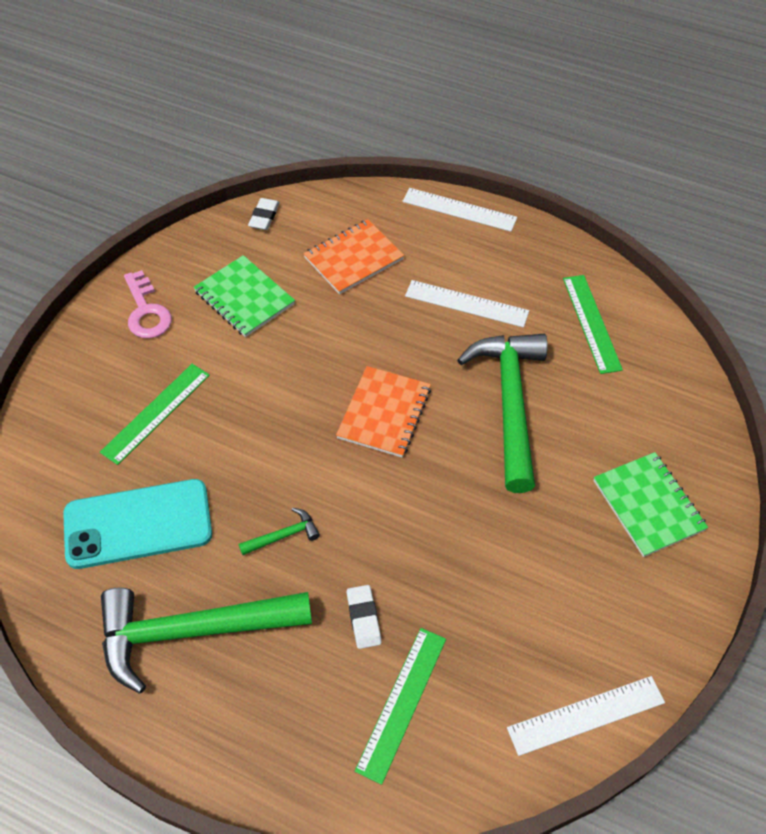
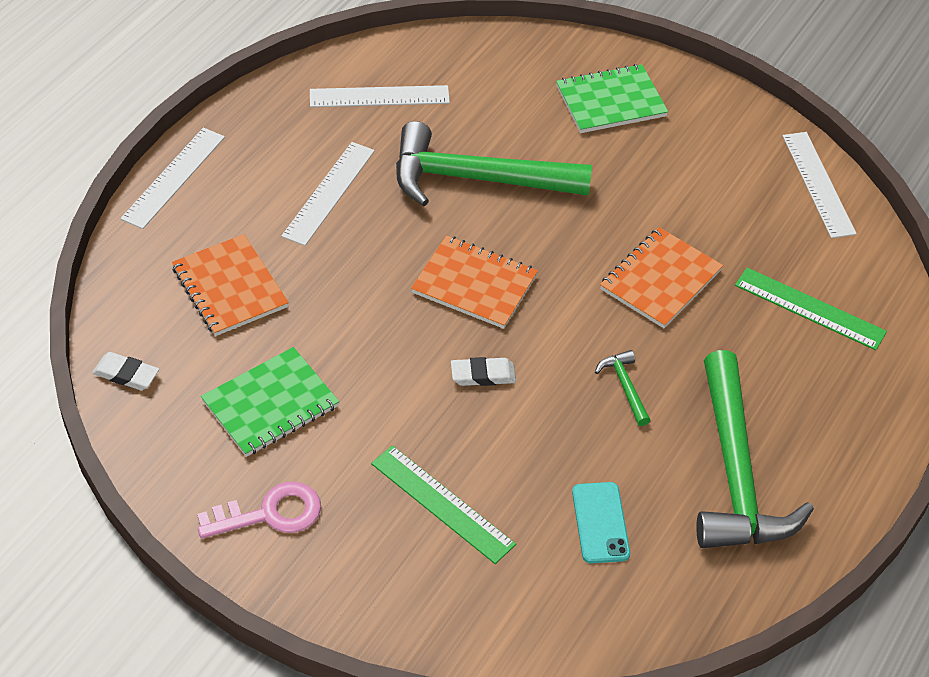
camera: 85 degrees left, 5 degrees down
(138, 524) = (600, 523): turquoise phone -> turquoise phone, size x0.54
(363, 618) = (723, 328): white eraser -> white eraser (483, 375)
(416, 560) = (660, 280): none -> orange notebook
(591, 323) = (379, 96): green ruler -> white ruler

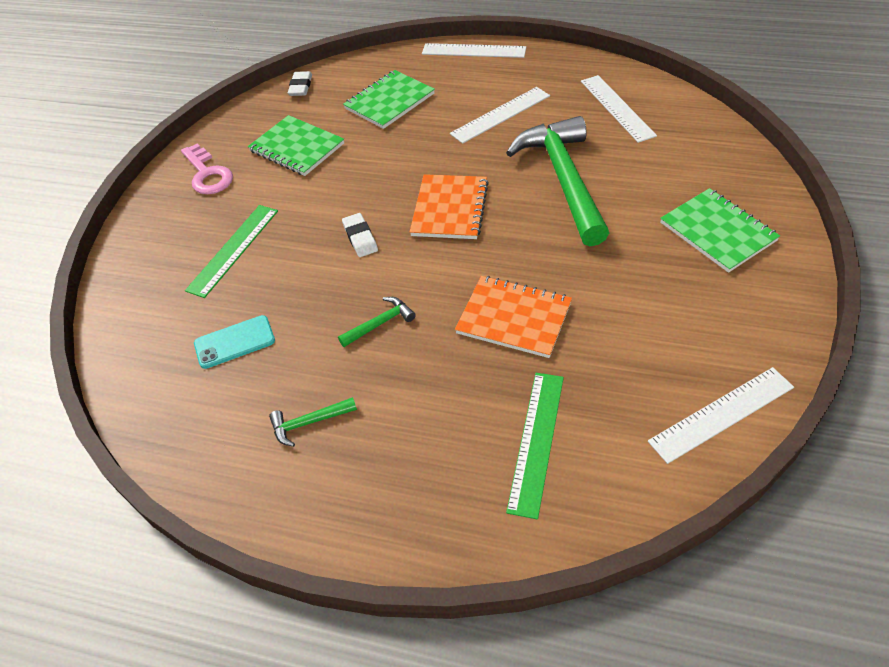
camera: 80 degrees right, 0 degrees up
(229, 287) = (389, 101): orange notebook -> green notebook
(329, 193) = (501, 115): white ruler -> white ruler turned 45 degrees counterclockwise
(736, 473) = (309, 423): green hammer -> green hammer, size x0.40

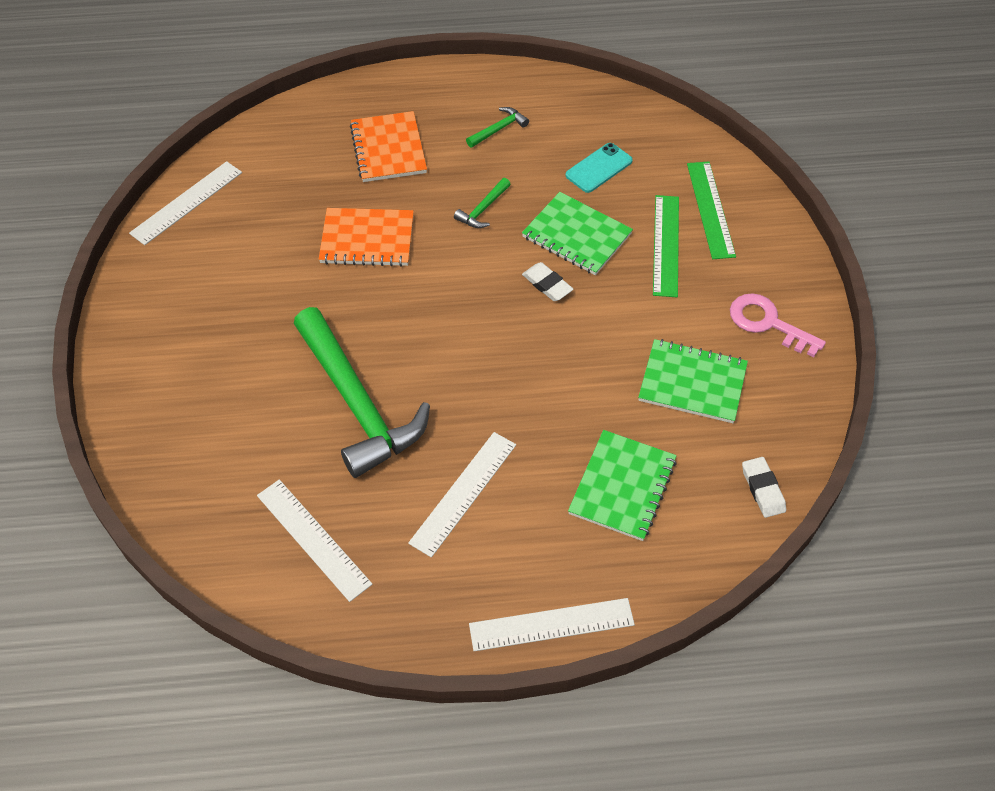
camera: 155 degrees right, 5 degrees up
(450, 209) = (470, 338): orange notebook -> orange notebook (388, 149)
(536, 441) = (323, 155): green ruler -> green ruler (710, 209)
(717, 232) = (185, 370): green notebook -> green notebook (576, 236)

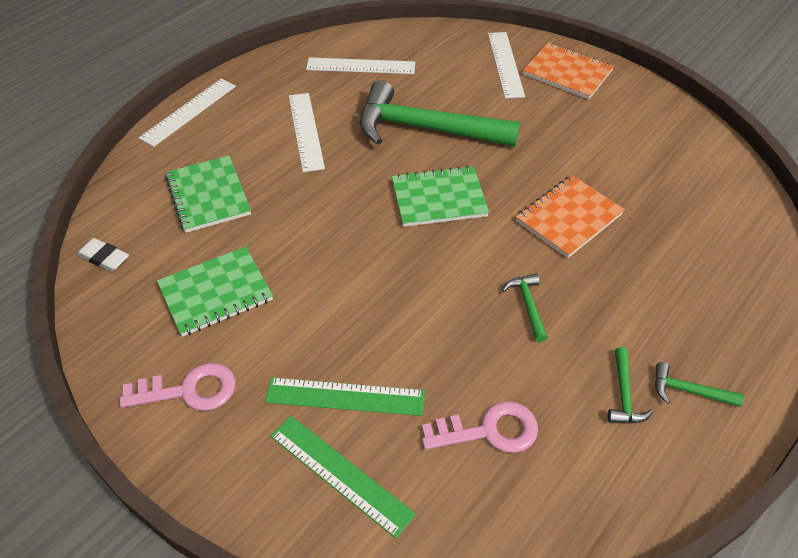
camera: 135 degrees right, 5 degrees down
(186, 202) = (710, 152): white ruler -> white ruler (505, 64)
(388, 149) = (669, 296): orange notebook -> orange notebook (567, 73)
(461, 105) = (688, 391): none -> green hammer
(547, 284) = (403, 284): white eraser -> none
(576, 236) = (429, 343): green notebook -> green notebook (439, 198)
(599, 168) = (489, 430): turquoise phone -> pink key
(666, 245) = (345, 397): green ruler -> green ruler turned 45 degrees counterclockwise

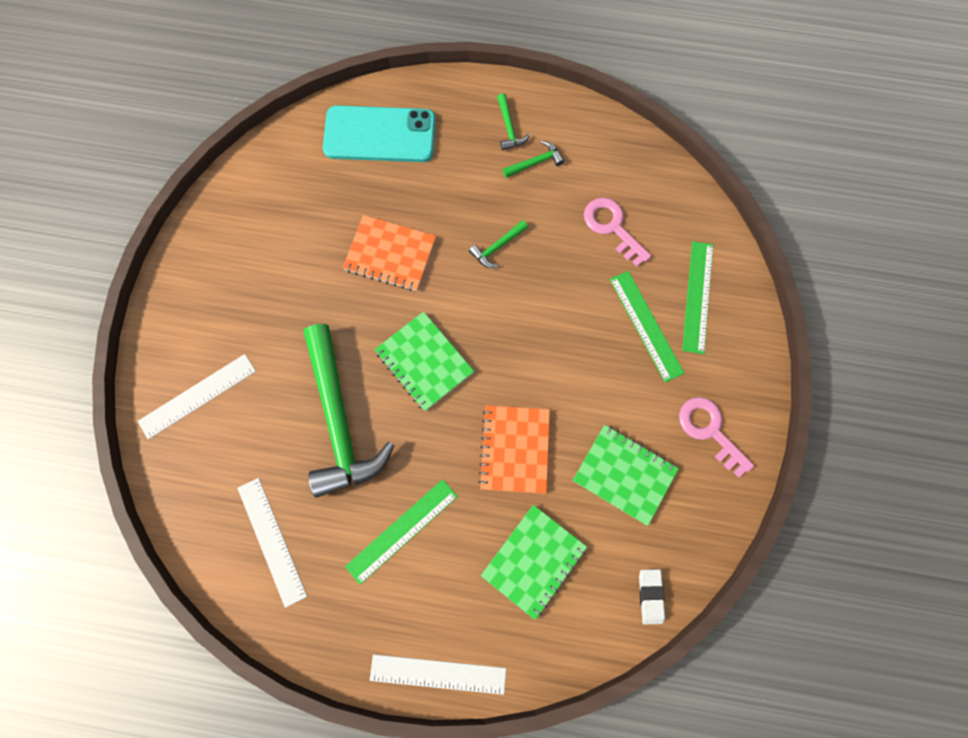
camera: 120 degrees left, 25 degrees up
(306, 131) = (402, 530): white ruler -> green ruler
(567, 73) = (185, 332): orange notebook -> orange notebook (514, 449)
(726, 264) = (380, 135): none -> turquoise phone

